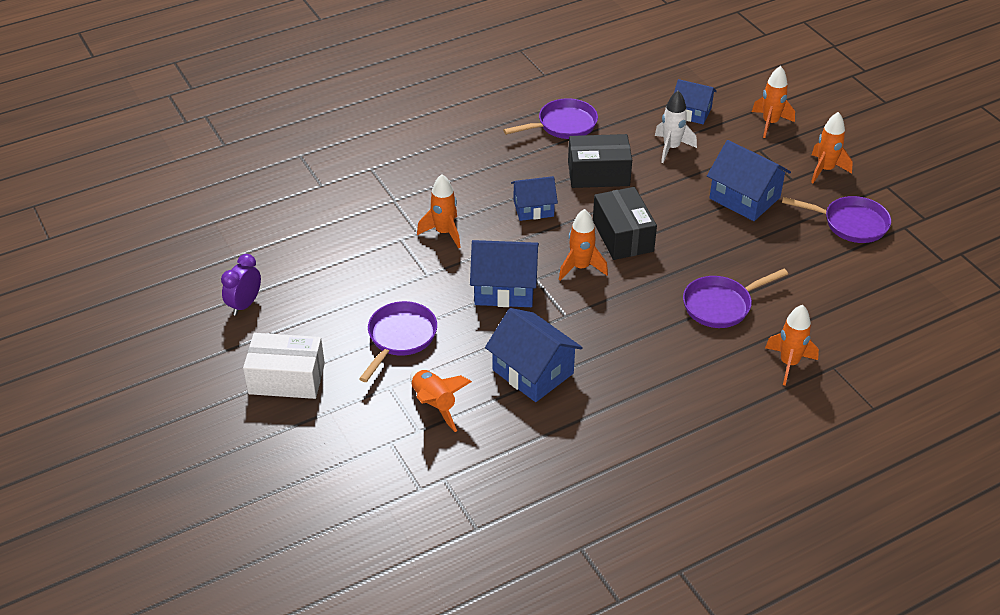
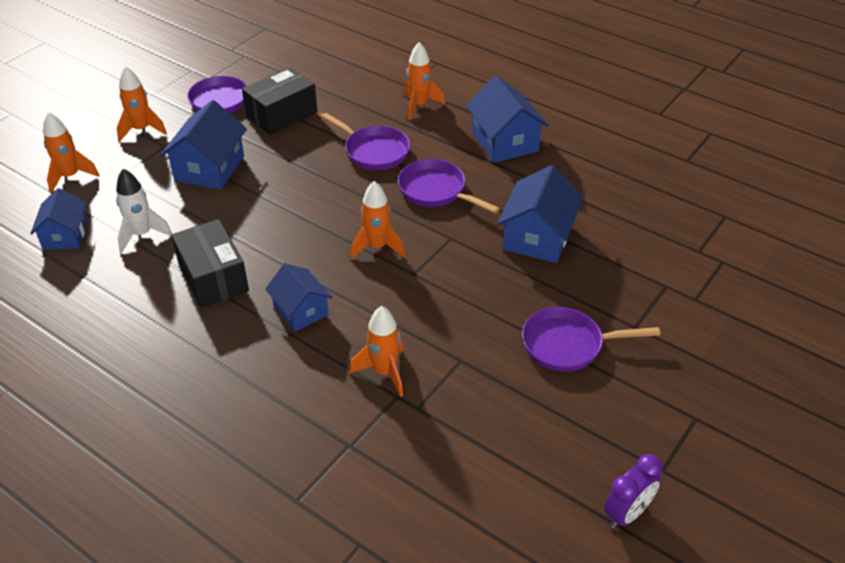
camera: 115 degrees left, 0 degrees up
(245, 304) = (627, 513): purple clock -> purple clock turned 45 degrees counterclockwise
(287, 378) = (694, 413): white box -> none
(434, 404) = (628, 286): orange rocket -> none
(504, 288) = (442, 291): blue house -> blue house (504, 142)
(563, 125) = (125, 335): purple pan -> purple pan (436, 191)
(623, 236) = (311, 231): black box -> black box (281, 114)

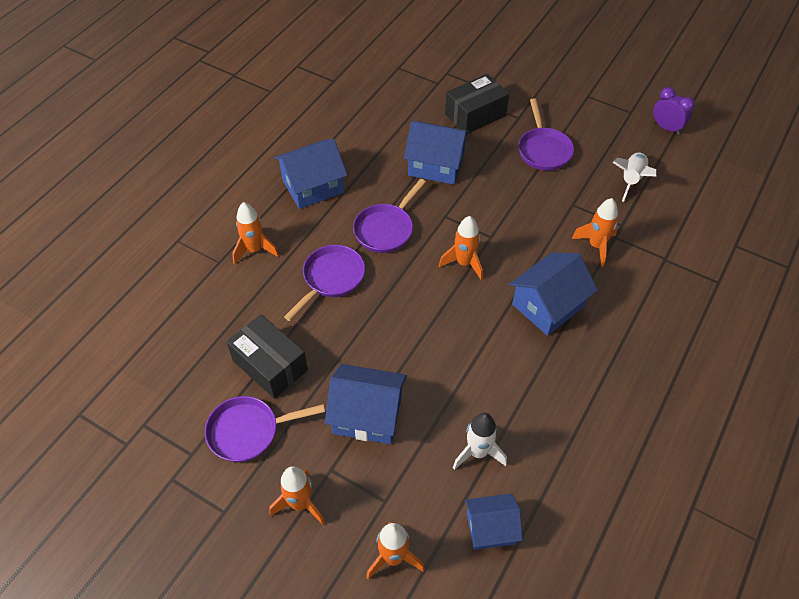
camera: 95 degrees left, 10 degrees up
(213, 277) = (523, 376): black box -> black box (475, 115)
(301, 310) = (548, 305): blue house -> blue house, size x1.53
(505, 437) = (631, 180): none -> white rocket

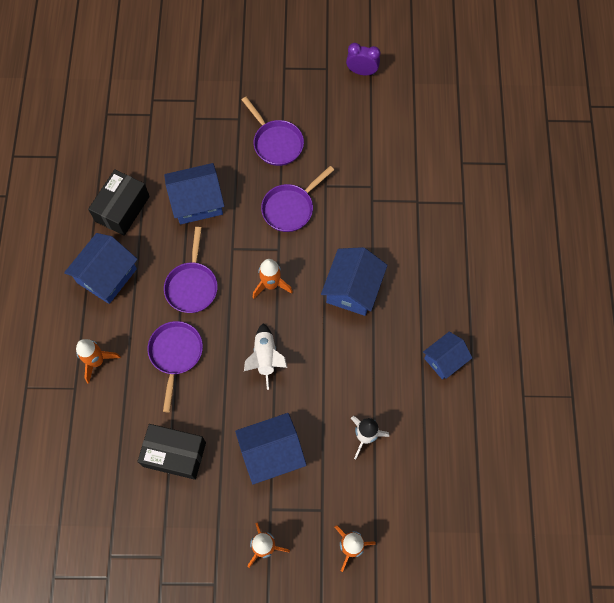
camera: 30 degrees left, 15 degrees up
(249, 431) = (193, 515): purple pan -> purple pan (290, 208)
(475, 115) = (201, 134): black box -> black box (122, 208)
(490, 528) = (402, 487): blue house -> blue house (444, 360)
(596, 246) = (362, 216): orange rocket -> none
(631, 180) = (358, 139): white rocket -> white rocket (265, 358)

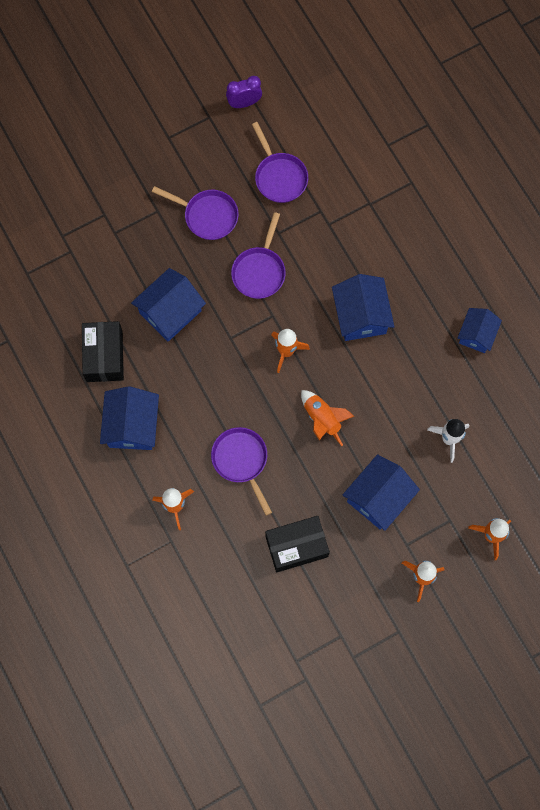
camera: 30 degrees left, 5 degrees up
(192, 285) = (216, 391): purple pan -> purple pan (279, 176)
(265, 358) = (322, 419): white rocket -> orange rocket

